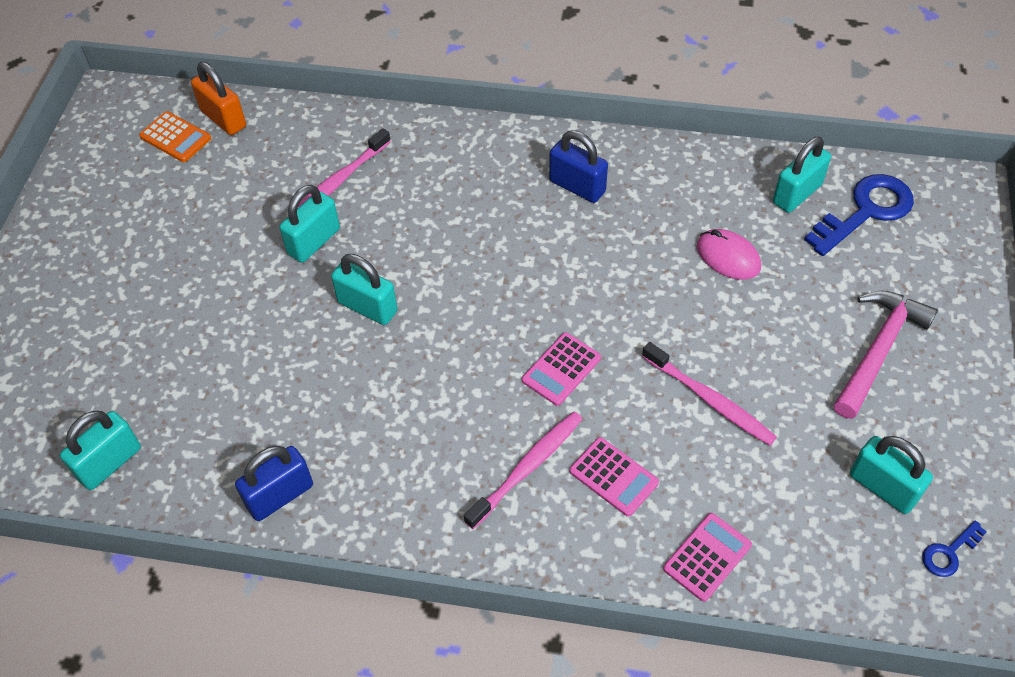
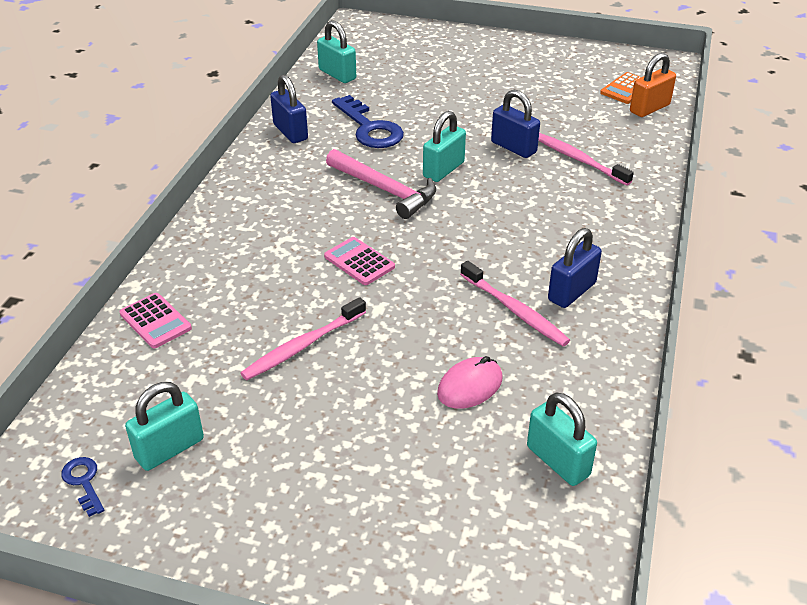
camera: 95 degrees right, 15 degrees down
(314, 241) = (513, 147): turquoise padlock -> blue padlock
(527, 467) = (272, 236): pink toothbrush -> pink toothbrush (515, 311)
(613, 477) = (247, 279): pink calculator -> none
(865, 211) = (527, 522): blue key -> blue key (369, 128)
(878, 350) = (325, 484): pink hammer -> pink hammer (385, 190)

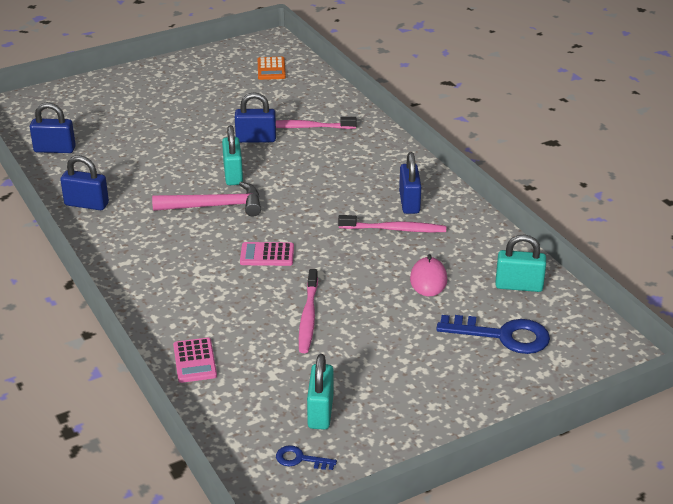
camera: 45 degrees left, 5 degrees down
(155, 321) = (195, 361): pink calculator -> pink calculator turned 75 degrees clockwise
(337, 74) = (55, 149): turquoise padlock -> blue padlock
(369, 128) = (140, 174): blue key -> blue key (503, 336)
(649, 108) = (302, 75): orange padlock -> none

